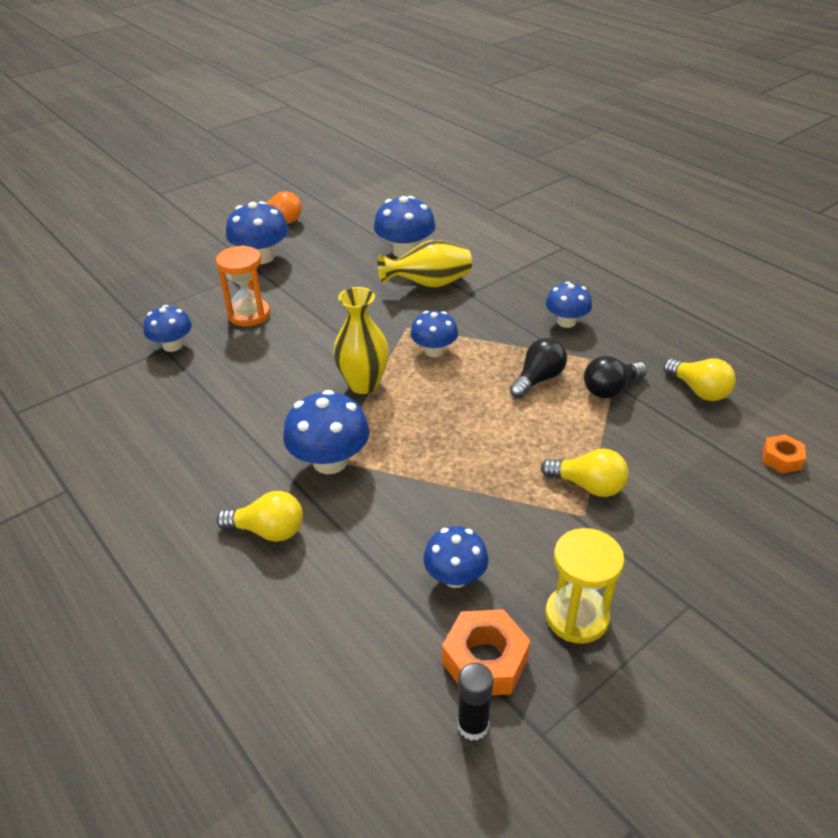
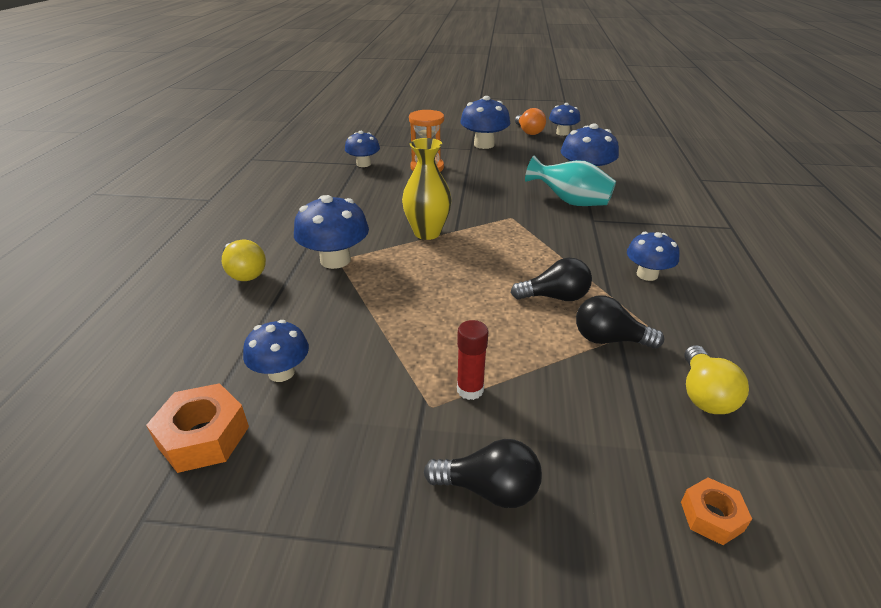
camera: 45 degrees right, 5 degrees down
(429, 284) = (570, 202): yellow vase -> turquoise vase
(434, 351) = (505, 239): blue mushroom -> blue mushroom (562, 133)
(473, 725) = (127, 467): black glue stick -> none
(576, 616) = (302, 467): yellow hourglass -> none
(588, 485) = (470, 390): yellow light bulb -> red glue stick
(683, 534) = (489, 489): none -> black light bulb

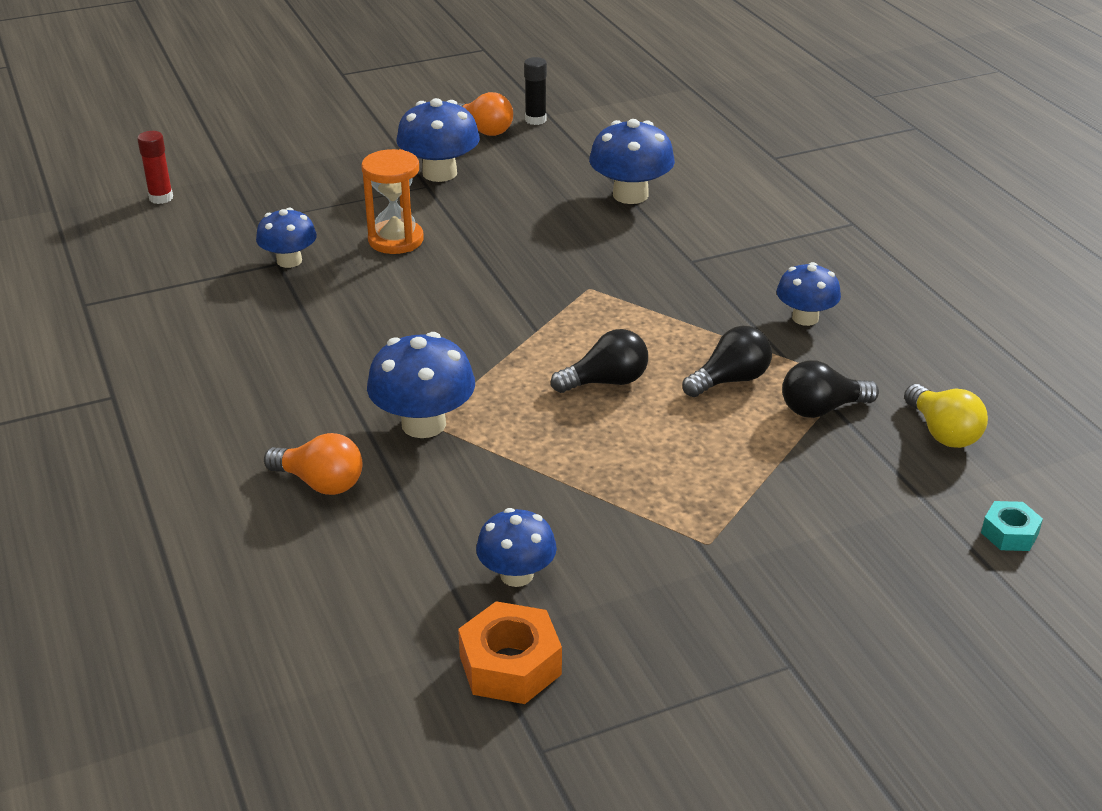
camera: 30 degrees left, 0 degrees up
(244, 272) = (320, 483): yellow light bulb -> orange light bulb
(427, 233) = (503, 346): yellow vase -> none
(470, 390) = (731, 512): red glue stick -> red glue stick (161, 198)
(489, 489) = (825, 589): black light bulb -> black light bulb (606, 382)
(562, 133) = (535, 120): blue mushroom -> black glue stick
(570, 202) = (643, 241): turquoise vase -> none
(711, 516) = (1009, 533): orange nut -> turquoise nut

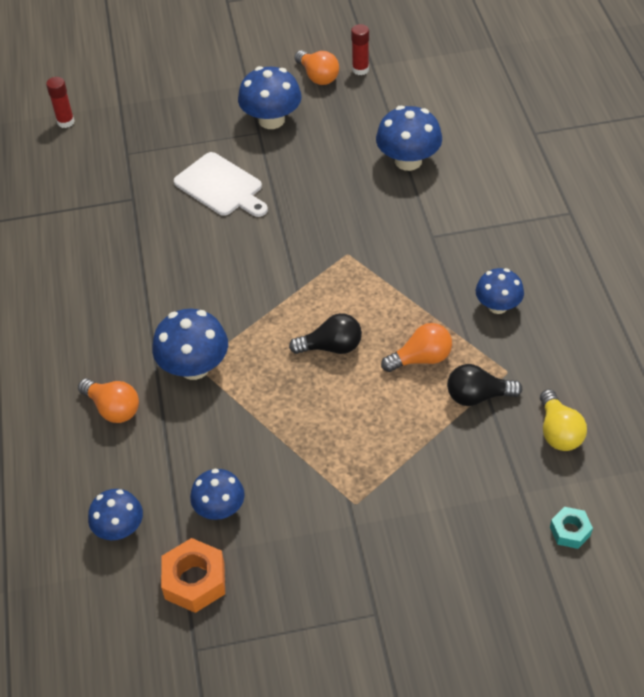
camera: 15 degrees right, 15 degrees up
(289, 261) = (141, 197): blue mushroom -> blue mushroom (119, 528)
(396, 240) = (221, 186): orange hourglass -> white cutting board
(535, 120) = (360, 70): black glue stick -> red glue stick
(730, 380) = (421, 358): black light bulb -> orange light bulb

